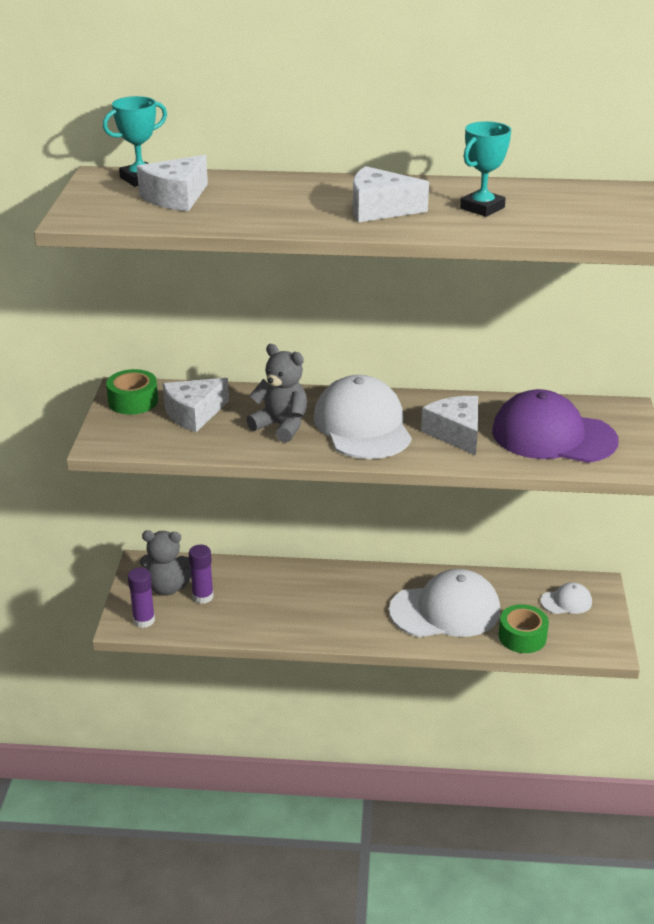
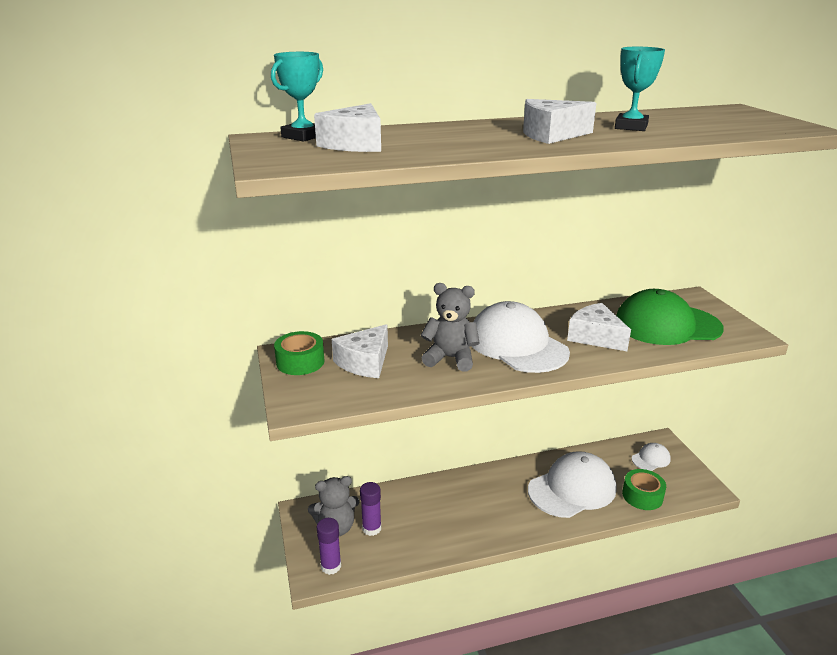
camera: 20 degrees left, 5 degrees down
(553, 436) = (667, 325): purple cap -> green cap

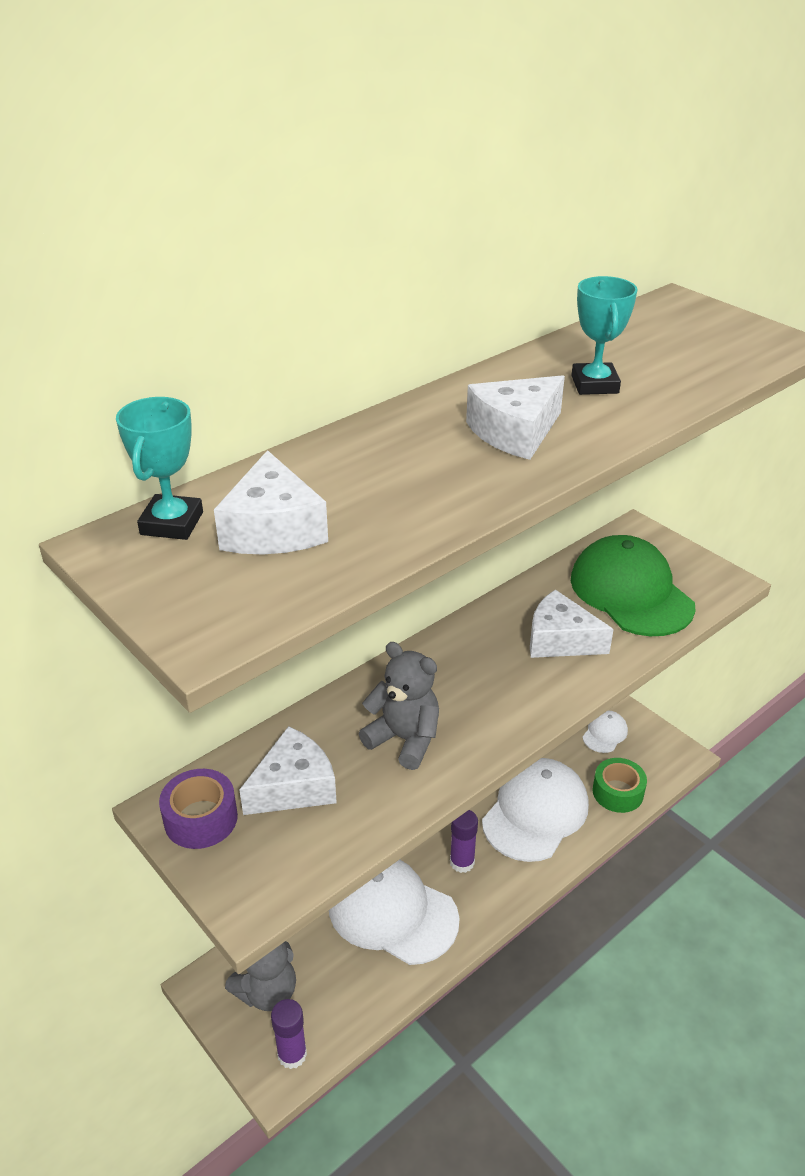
camera: 25 degrees left, 10 degrees up
(300, 362) = (201, 818): green tape -> purple tape
(365, 362) = (294, 787): white cheese -> white cheese turned 135 degrees counterclockwise
(371, 528) = (316, 973): purple glue stick -> purple glue stick (462, 862)
(450, 358) = (404, 739): grey teddy bear -> grey teddy bear turned 45 degrees clockwise
(517, 345) = (474, 686): white cap -> white cap (392, 912)
(667, 325) = (631, 592): green cap -> green cap turned 90 degrees clockwise

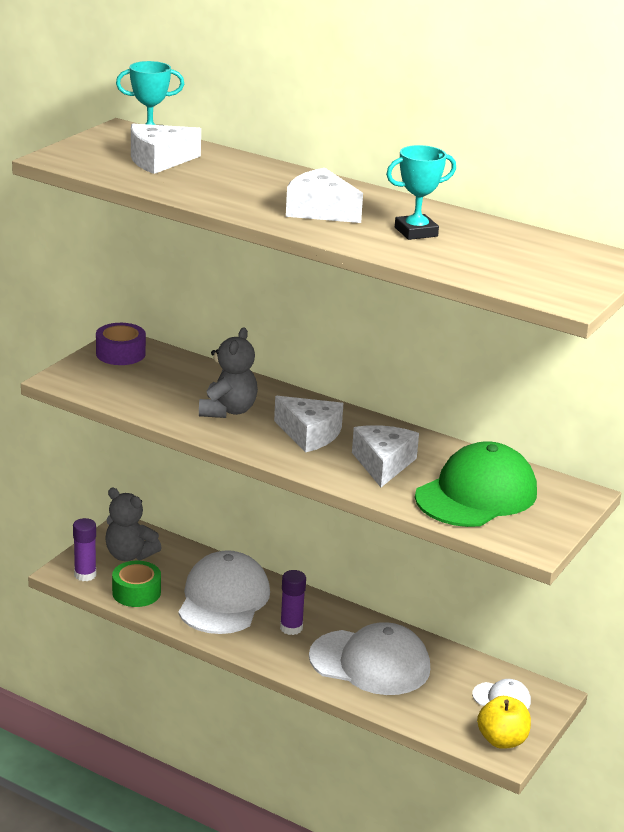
camera: 70 degrees right, 10 degrees down
(294, 787) = (162, 378): white cheese -> white cheese (309, 434)
(617, 792) = (425, 712): green tape -> green tape (136, 592)
(663, 751) = (502, 740): none -> yellow apple

